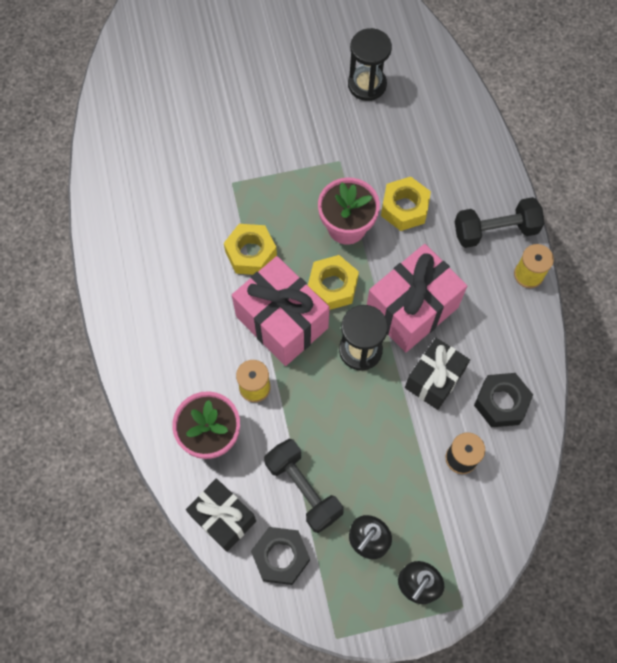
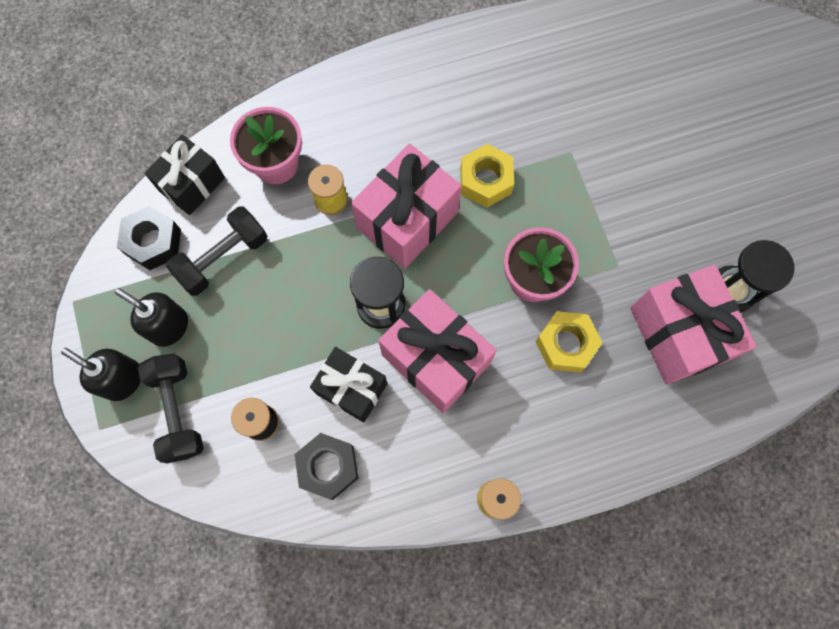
camera: 85 degrees right, 5 degrees up
(332, 286) = (455, 269): yellow nut -> none
(400, 127) = (677, 334): none -> pink gift
(495, 231) = (550, 456): black dumbbell -> black dumbbell (178, 411)

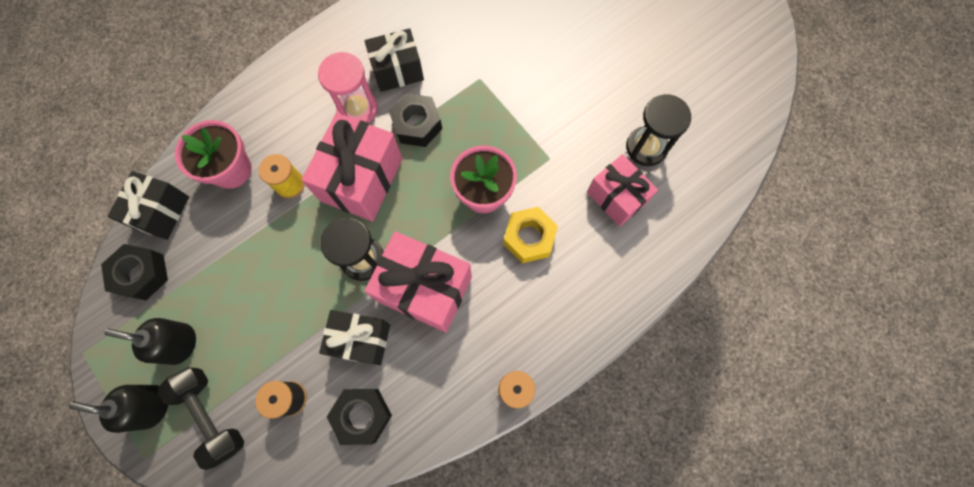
camera: 20 degrees left, 0 degrees up
(223, 258) = (210, 266): black dumbbell -> none
(428, 142) = (357, 108): none -> pink hourglass
(484, 115) = (397, 71): none -> black gift
(485, 180) = (417, 125): yellow nut -> black nut
(677, 334) = (616, 197): pink gift -> pink gift, size x0.66

